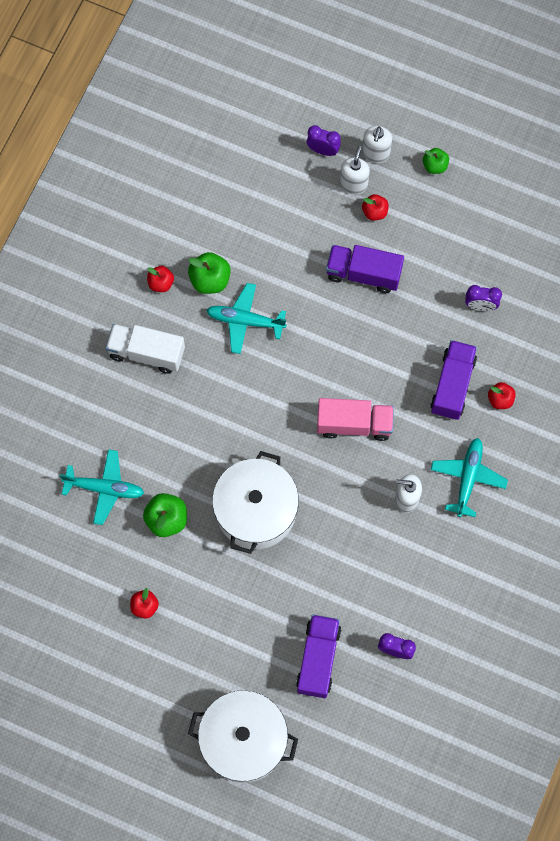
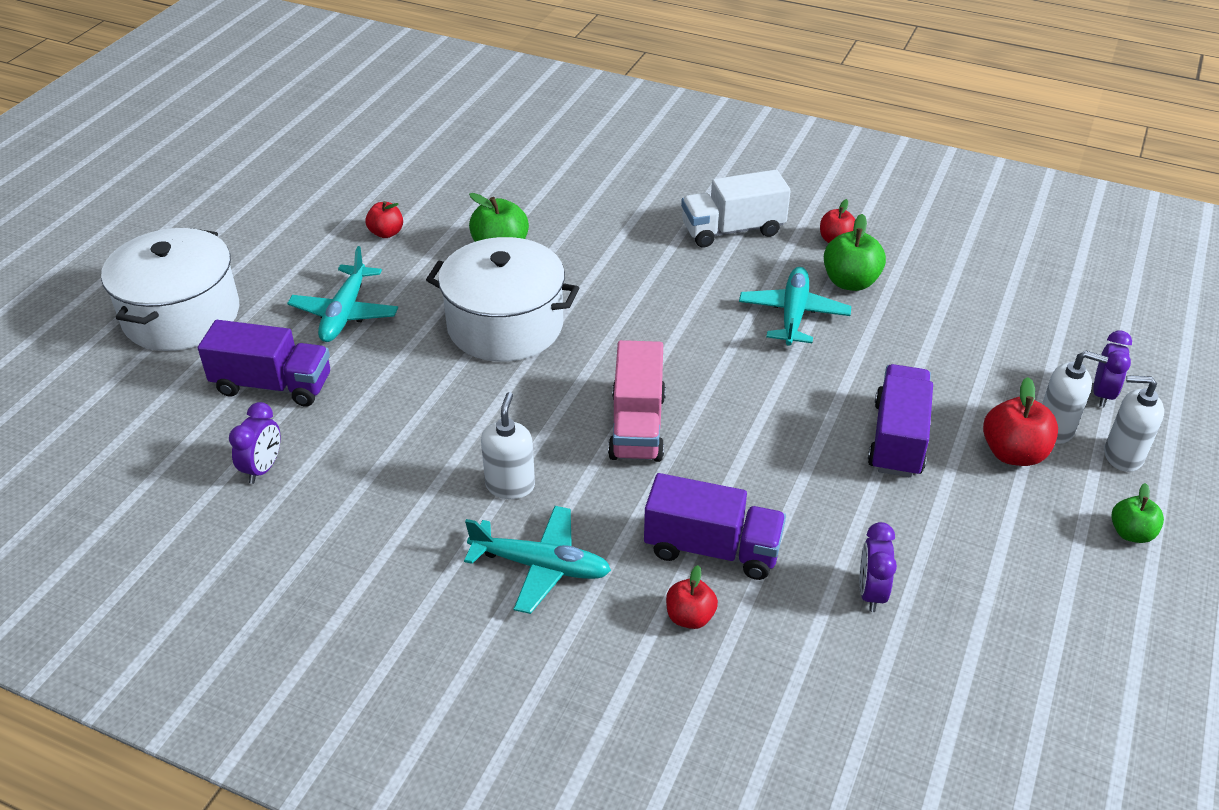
camera: 90 degrees right, 30 degrees down
(104, 488) = (546, 201): turquoise plane -> turquoise plane (345, 313)
(146, 353) = (732, 230): white truck -> white truck turned 120 degrees counterclockwise
(374, 212) = (1013, 453): red apple -> red apple, size x1.56

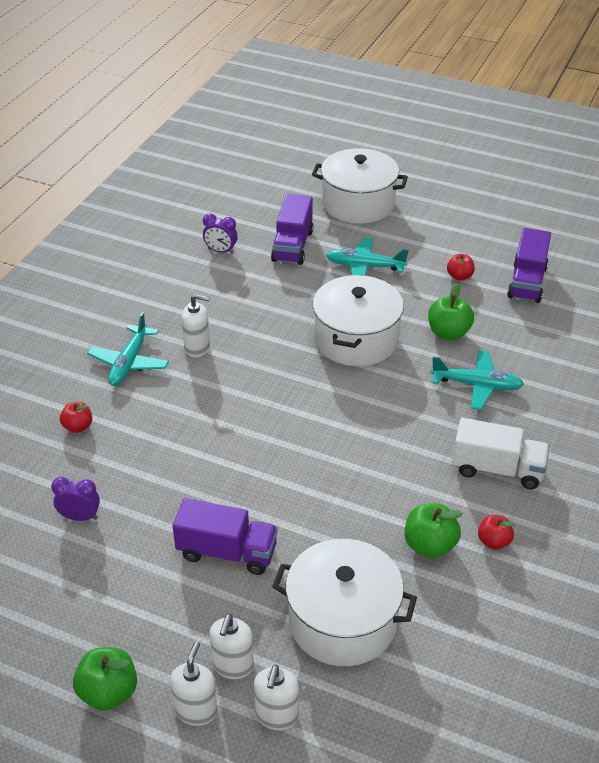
camera: 90 degrees right, 0 degrees up
(637, 426) = (249, 405): pink truck -> none
(712, 549) = (131, 439): purple truck -> purple truck (527, 282)
(732, 230) = (497, 469): white truck -> white truck turned 120 degrees clockwise
(793, 314) = (380, 501): turquoise plane -> turquoise plane (477, 385)
(968, 346) = (342, 620): none -> white pot
(1013, 453) = (205, 628): red apple -> none
(1102, 394) = (277, 715): purple clock -> white soap dispenser
(1131, 533) = (108, 692): green apple -> green apple, size x1.56

